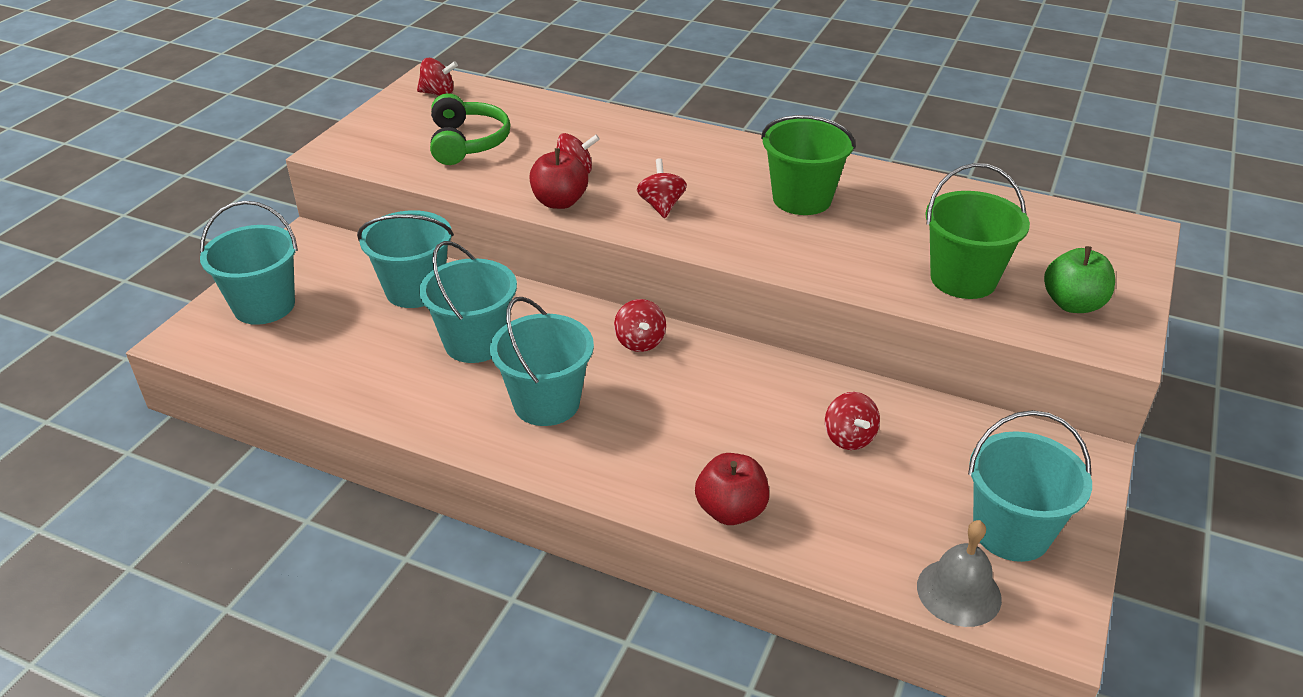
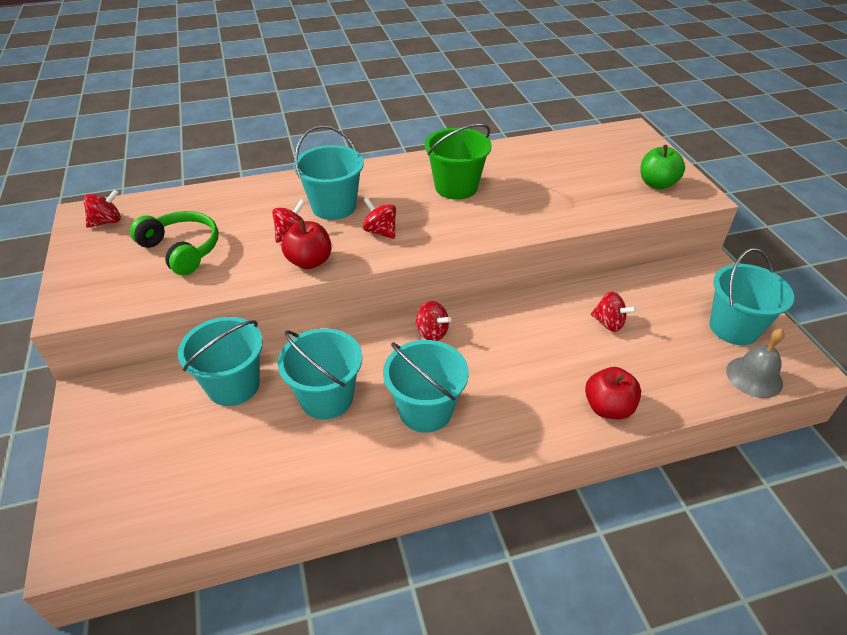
camera: 40 degrees left, 5 degrees up
(264, 306) = (117, 472): turquoise bucket -> turquoise bucket (334, 206)
(963, 279) = (595, 195): green bucket -> none

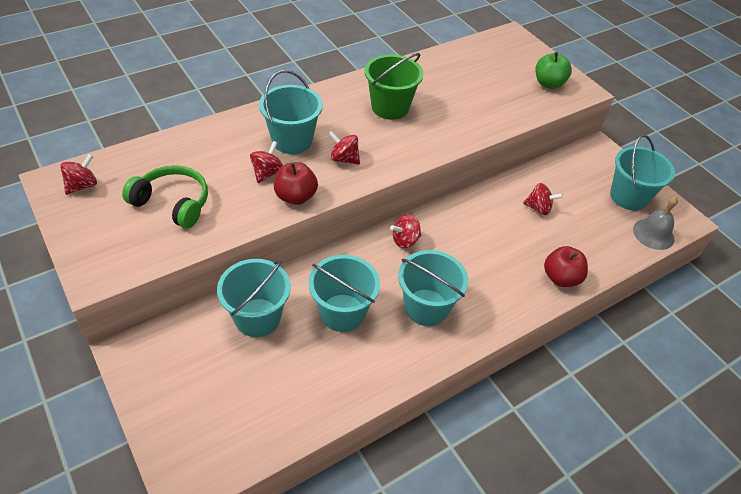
camera: 20 degrees left, 5 degrees up
(432, 333) = (405, 240): red spinning top -> red spinning top turned 135 degrees clockwise

